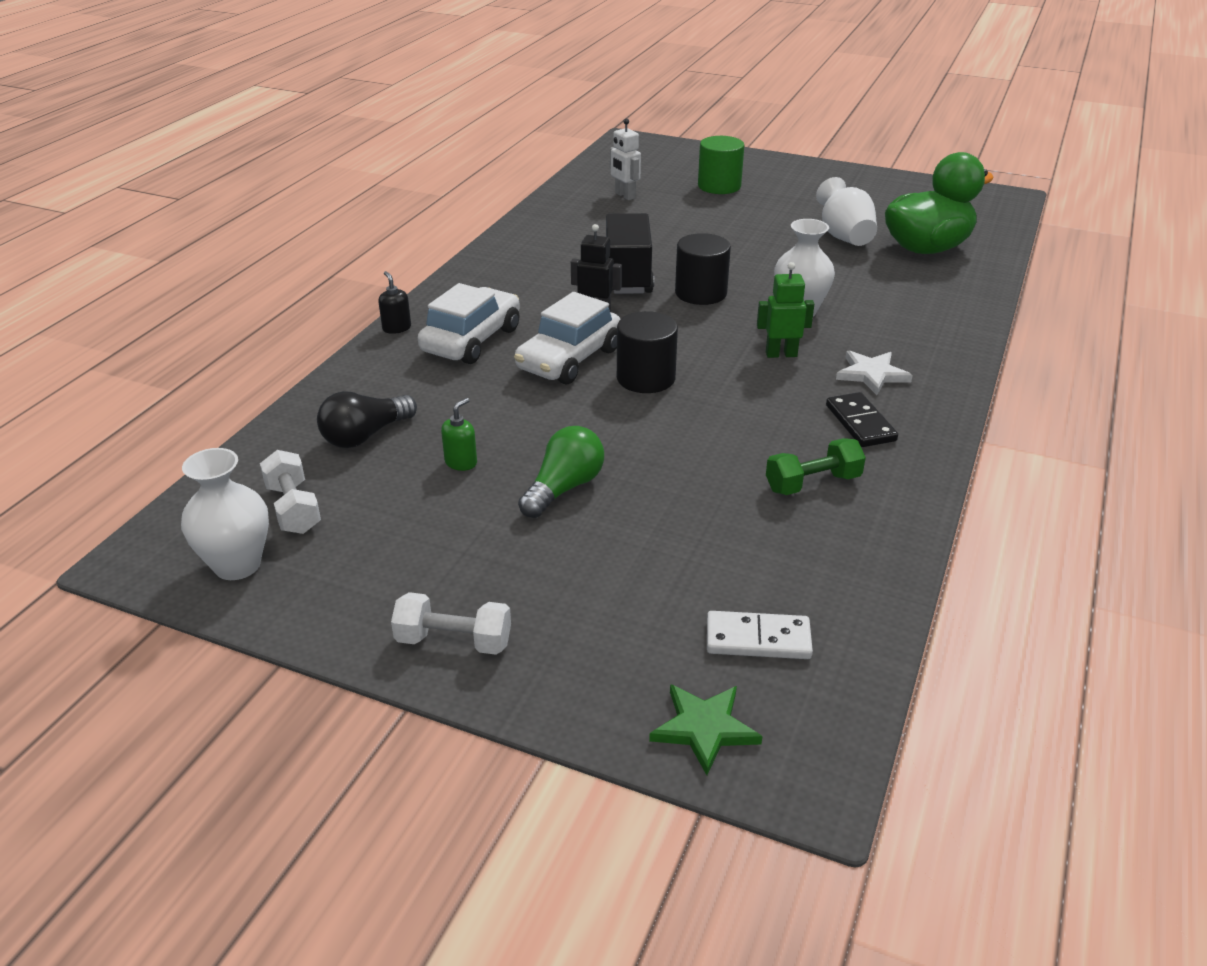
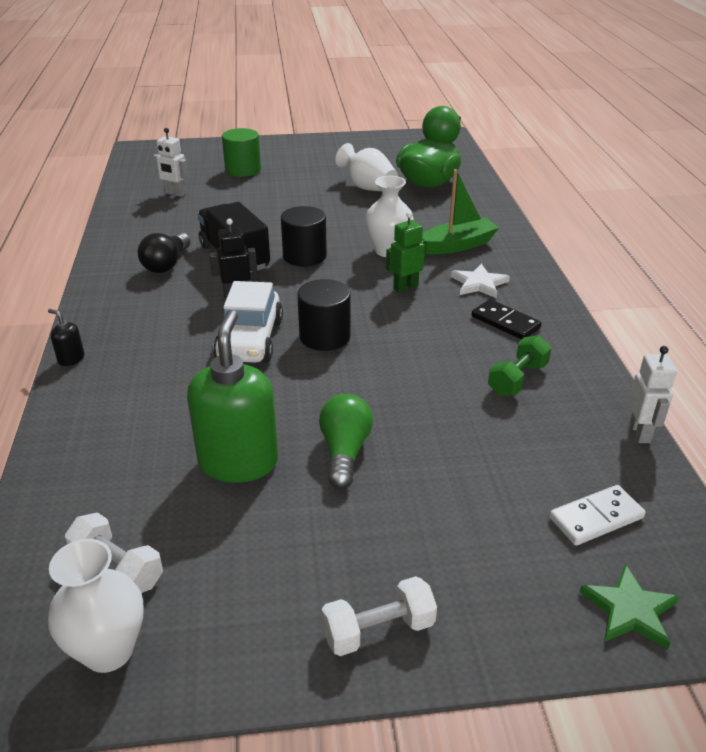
camera: 30 degrees left, 0 degrees up
(365, 436) = (128, 469): black light bulb -> black light bulb (167, 264)
(461, 462) = (238, 462): green soap dispenser -> green soap dispenser, size x2.40
(472, 340) = (151, 349): white car -> none
(888, 327) = (457, 245): none -> green boat
(900, 582) = (640, 433): none -> white robot

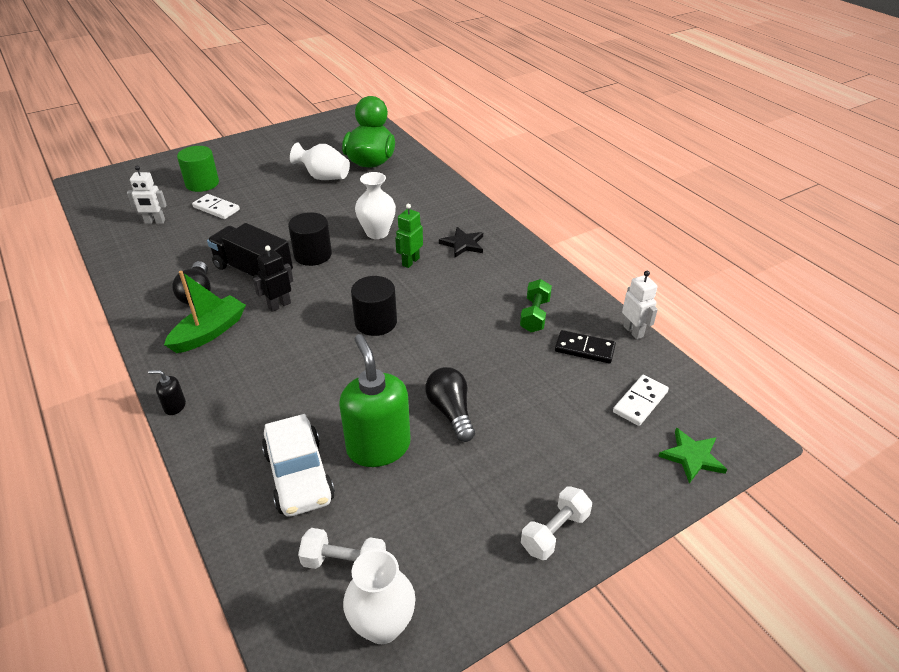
camera: 25 degrees left, 5 degrees up
(240, 194) = (216, 208): none -> white domino
(250, 340) = (318, 343): white car -> white car (299, 476)
(344, 452) = (451, 411): green light bulb -> black light bulb
(457, 245) = (427, 214): green boat -> green boat (209, 332)
(479, 284) = (463, 244): white star -> black star
(505, 322) = (500, 272): black domino -> black domino (584, 349)

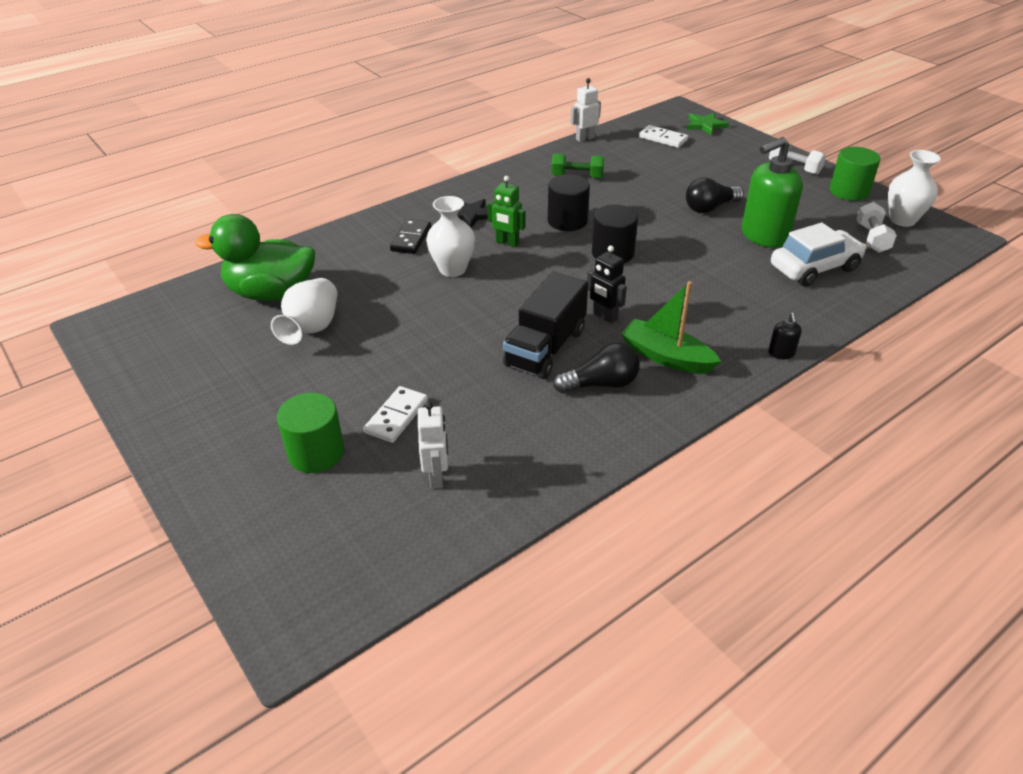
camera: 95 degrees left, 0 degrees up
(313, 255) = (504, 308): black cylinder -> black cylinder (567, 221)
(476, 582) = (849, 191): none -> green cylinder
(584, 349) = (613, 157): black domino -> black domino (411, 239)

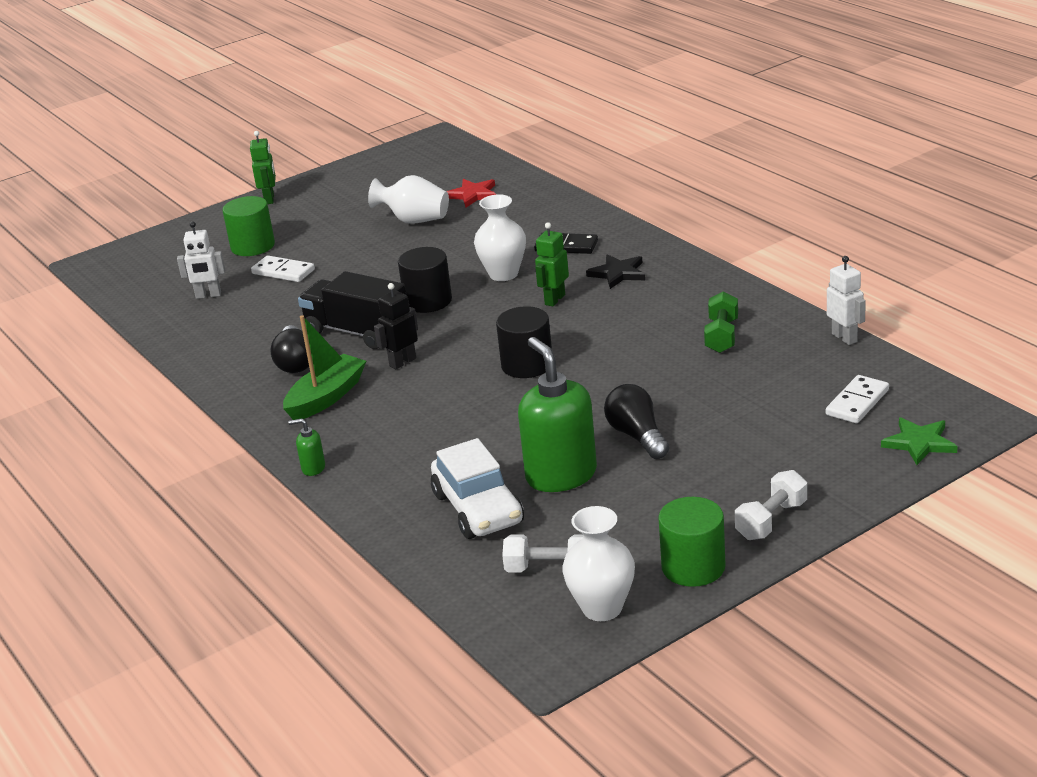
camera: 95 degrees right, 10 degrees down
(181, 454) = (269, 199): none -> green robot
(271, 293) = (473, 195): green duck -> red star
(567, 221) = (603, 333): black cylinder -> black cylinder (428, 301)
(781, 353) = (313, 468): black soap dispenser -> green soap dispenser

